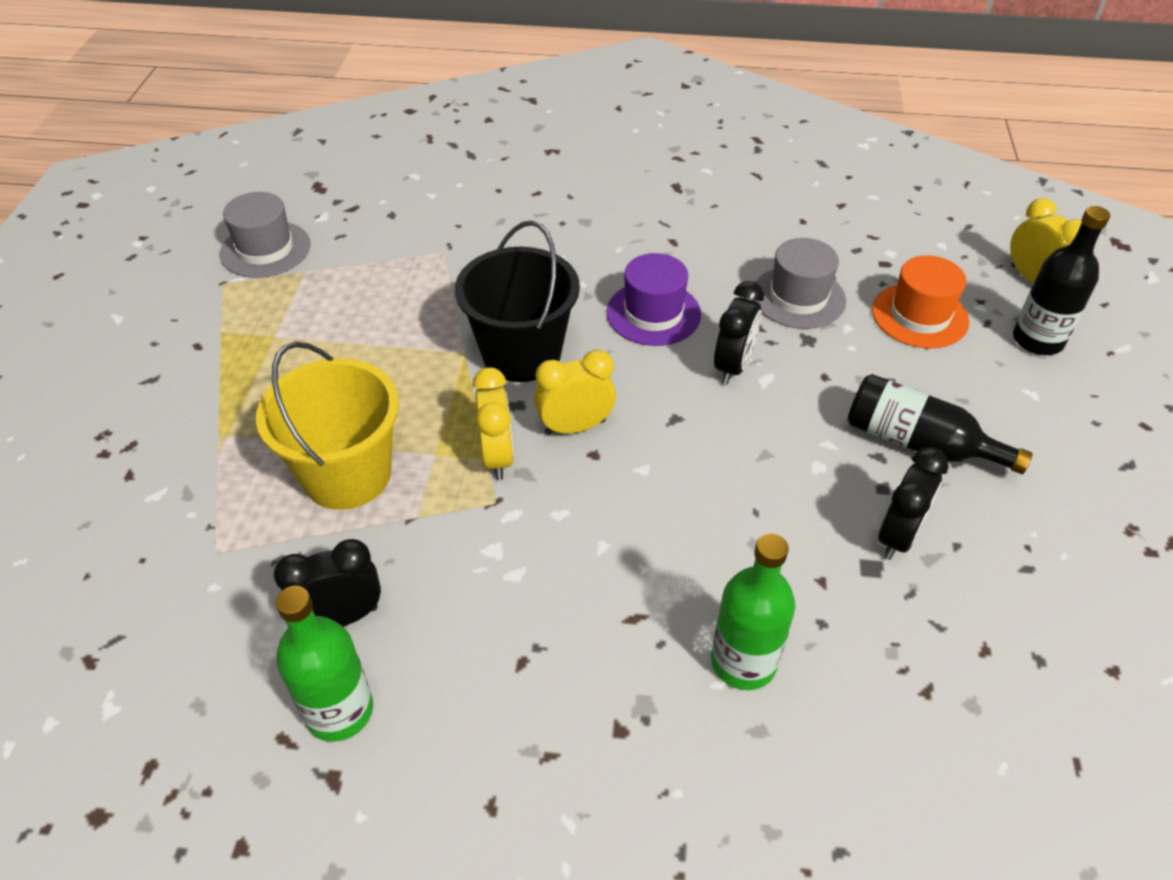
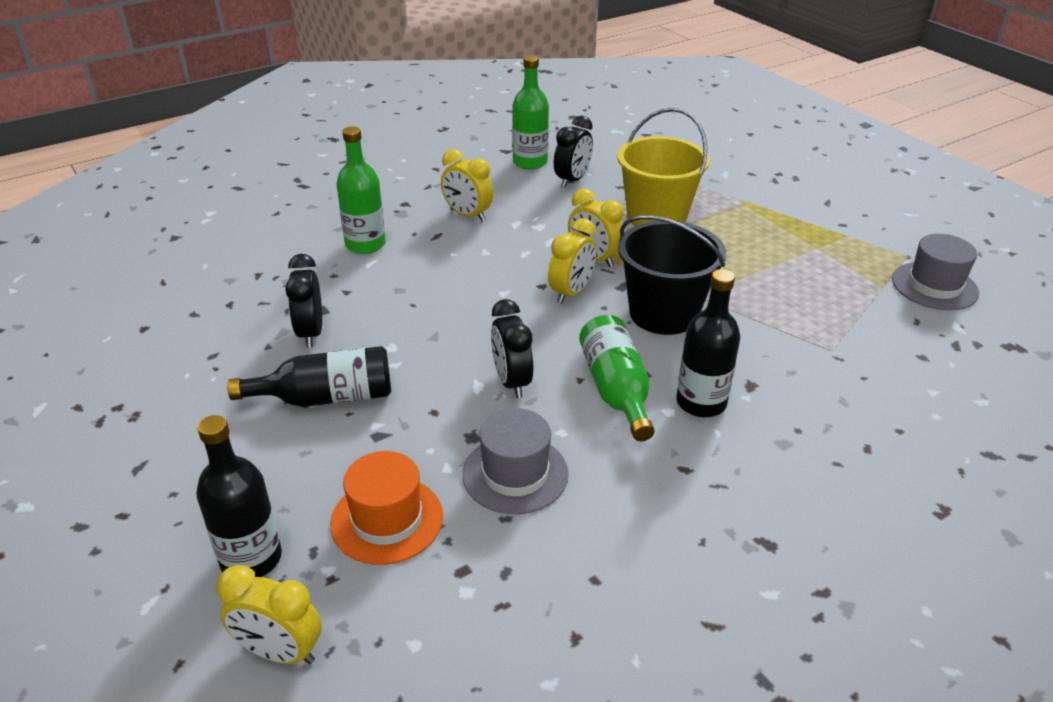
camera: 140 degrees right, 10 degrees down
(558, 635) = (467, 215): none -> yellow clock
(601, 271) = (701, 402): none -> black bottle
(653, 313) = (616, 390): purple hat -> green bottle

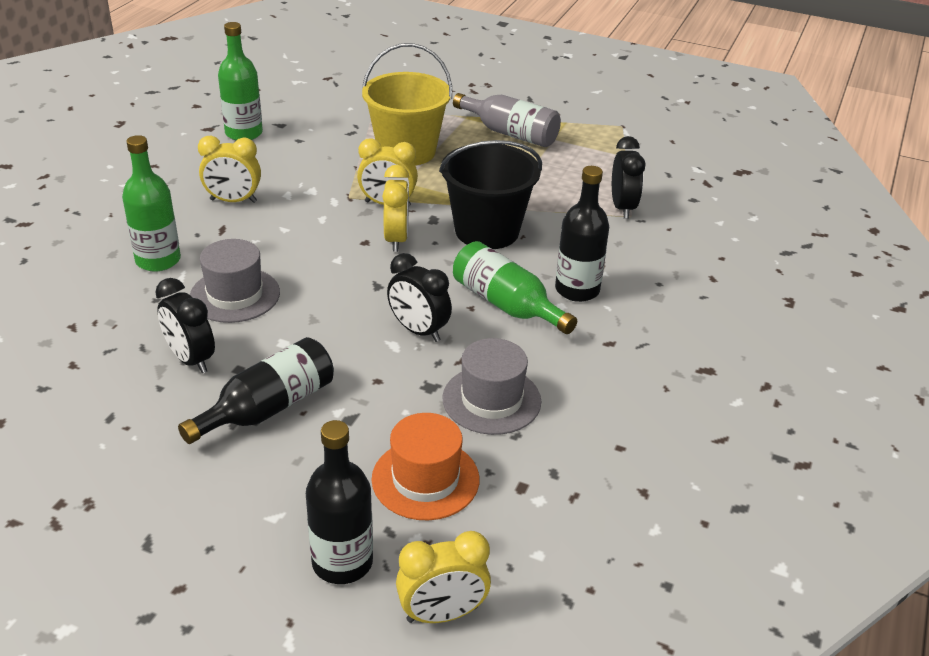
camera: 35 degrees left, 0 degrees up
(572, 180) = (301, 139): black clock -> black clock (622, 207)
(775, 229) = (510, 133): none -> grey bottle
(934, 286) = (658, 143): grey hat -> grey hat (235, 295)

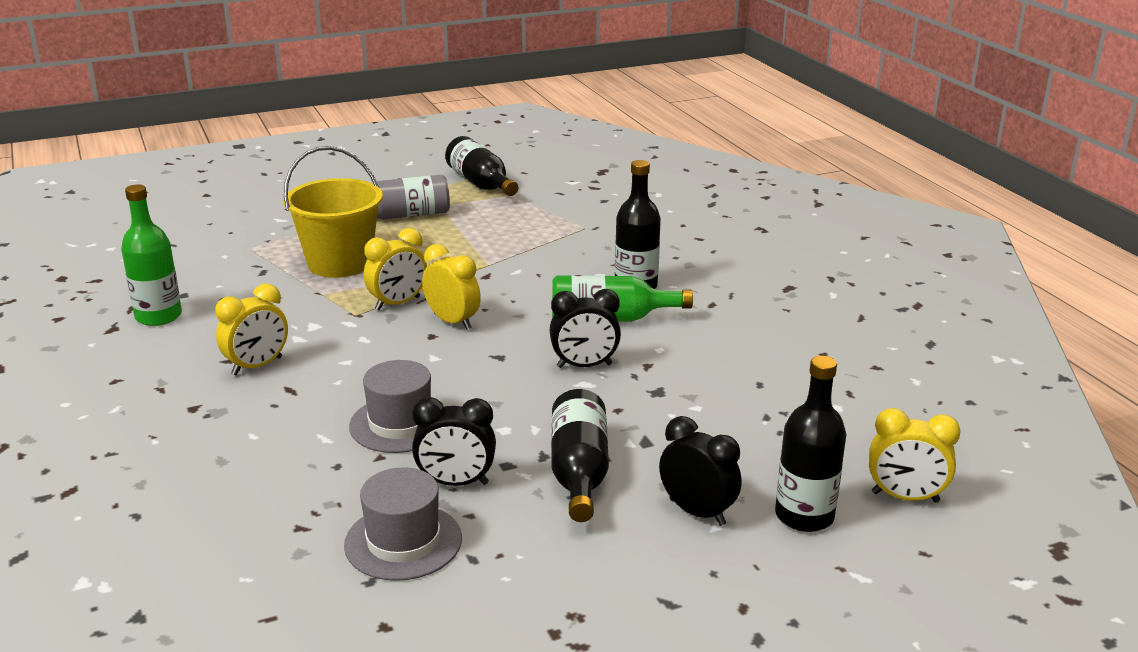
camera: 45 degrees left, 10 degrees down
(158, 260) = (278, 440): green bottle -> none
(425, 479) = (758, 441): orange hat -> none
(442, 614) = (905, 497): yellow clock -> yellow clock turned 75 degrees clockwise
(487, 231) = (508, 283): black bucket -> none
(491, 400) = (708, 375): grey hat -> grey hat (403, 542)
(619, 135) = (481, 184): none -> black bottle
(622, 207) = (570, 225): black clock -> black clock (697, 512)

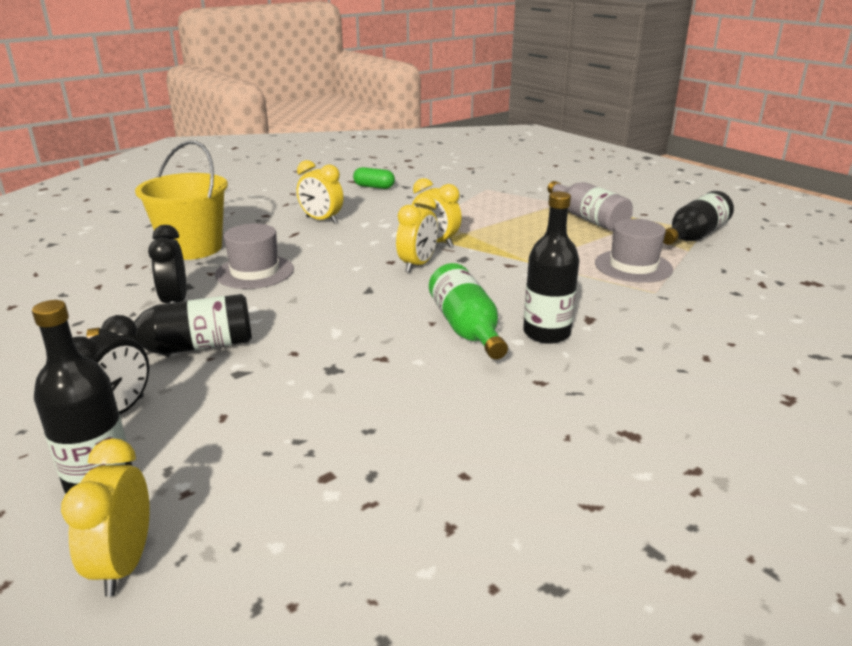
camera: 75 degrees right, 0 degrees up
(158, 316) = (374, 187): green bottle -> green capsule
(340, 263) = (486, 215): yellow bucket -> yellow bucket (192, 248)
(403, 542) = (104, 297): grey hat -> grey hat (633, 266)
(584, 366) = (367, 327): black clock -> none

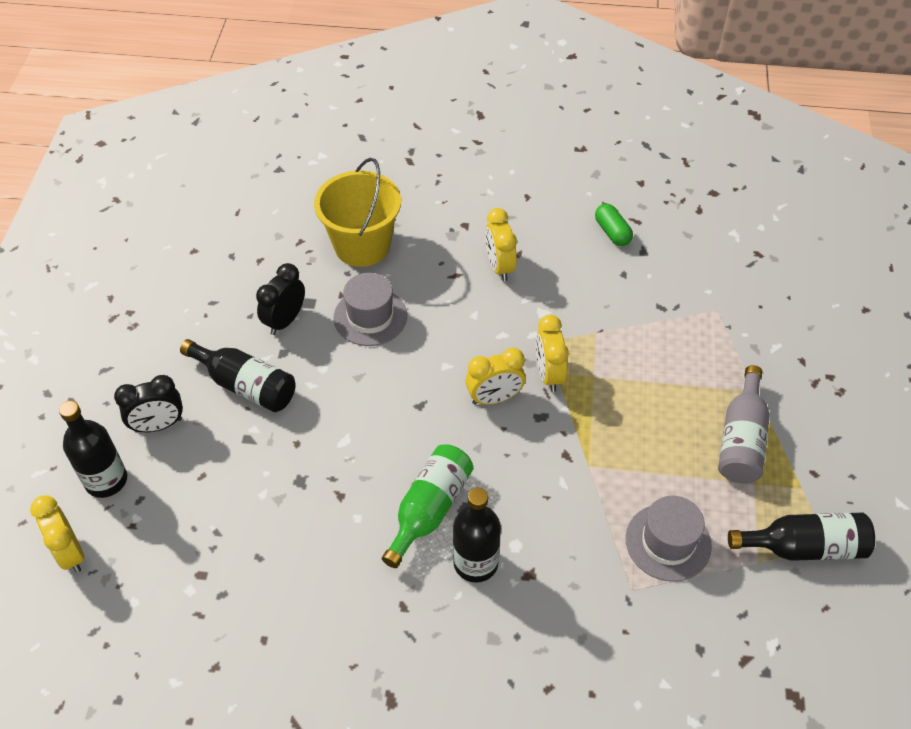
camera: 45 degrees right, 25 degrees up
(124, 564) = (70, 553): yellow clock -> yellow clock turned 75 degrees counterclockwise

